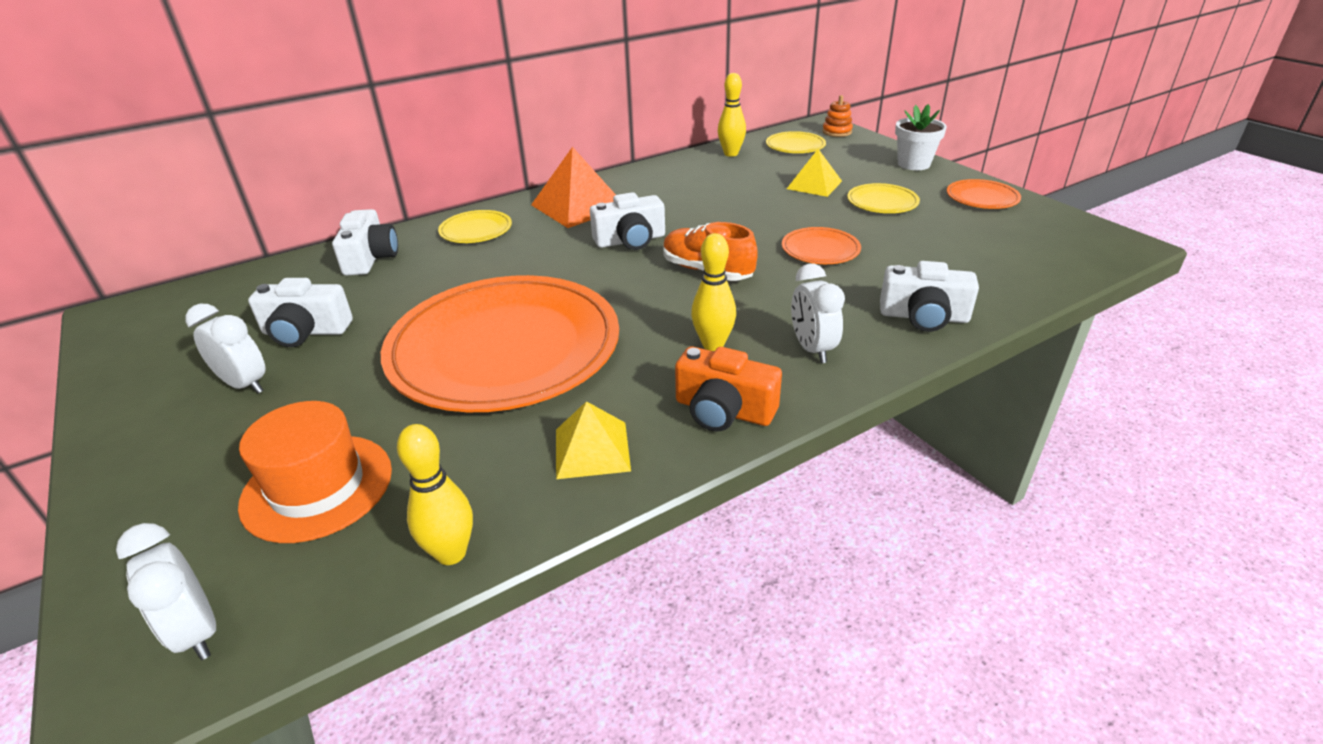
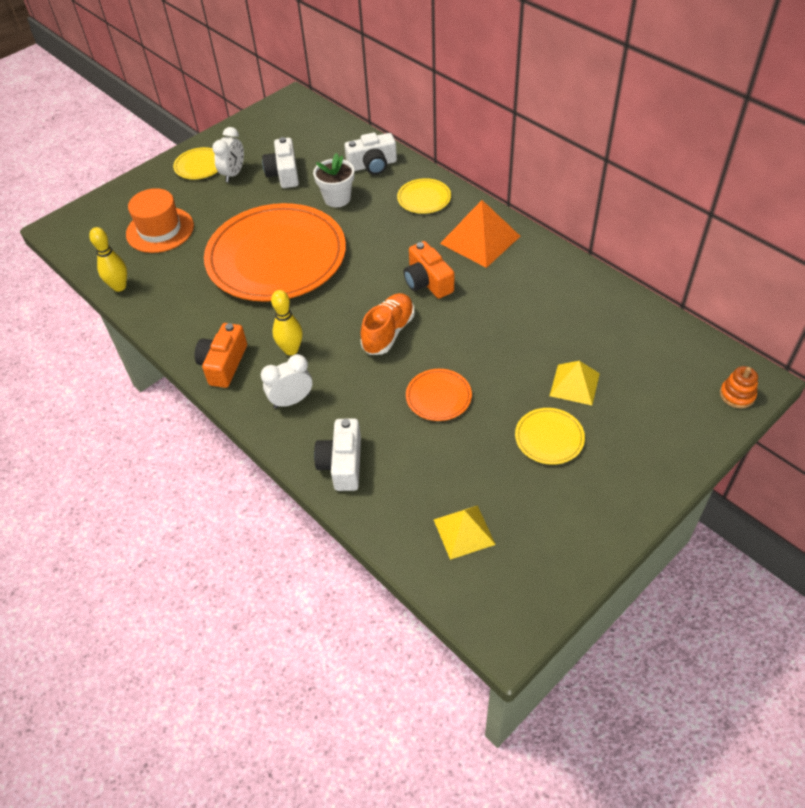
camera: 80 degrees right, 15 degrees up
(197, 632) = (83, 231): white clock -> none
(592, 449) = (188, 316): yellow pyramid -> yellow pyramid (464, 531)
(630, 240) = (427, 282): white camera -> orange camera
(731, 154) = (632, 315): yellow bowling pin -> none
(795, 146) = (675, 362): yellow plate -> yellow plate (199, 166)
(913, 164) = (661, 465): white flower pot -> white flower pot (337, 198)
(982, 198) = (586, 522): orange plate -> none

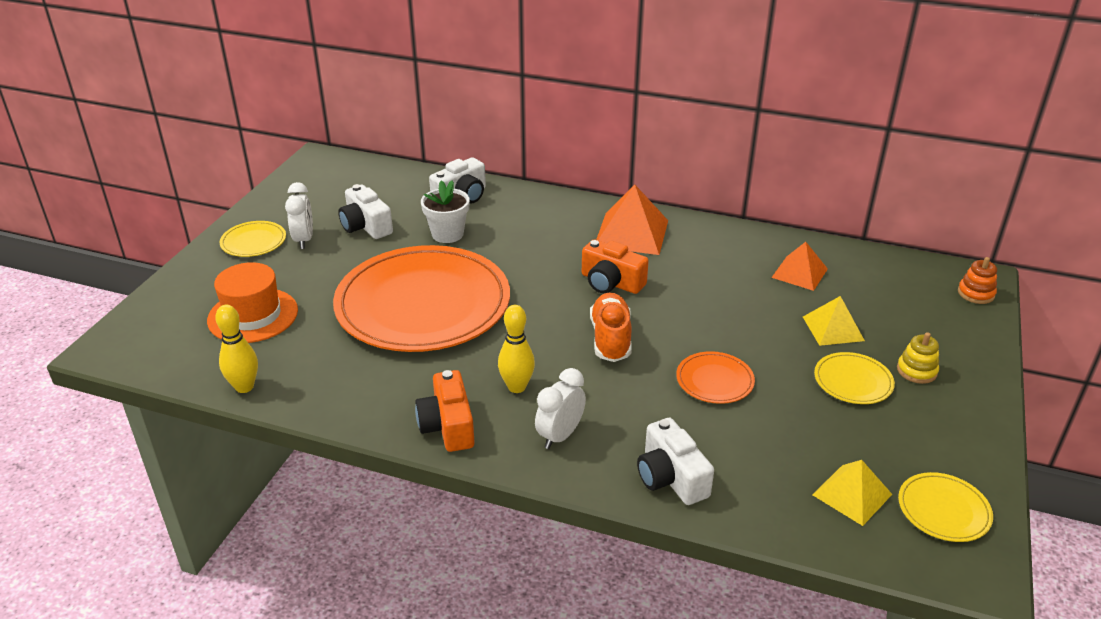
camera: 30 degrees left, 15 degrees down
(424, 198) = (542, 212): yellow plate -> yellow plate (943, 510)
(591, 322) = (799, 273): none -> orange pyramid
(612, 448) = (916, 371): none -> yellow stacking toy

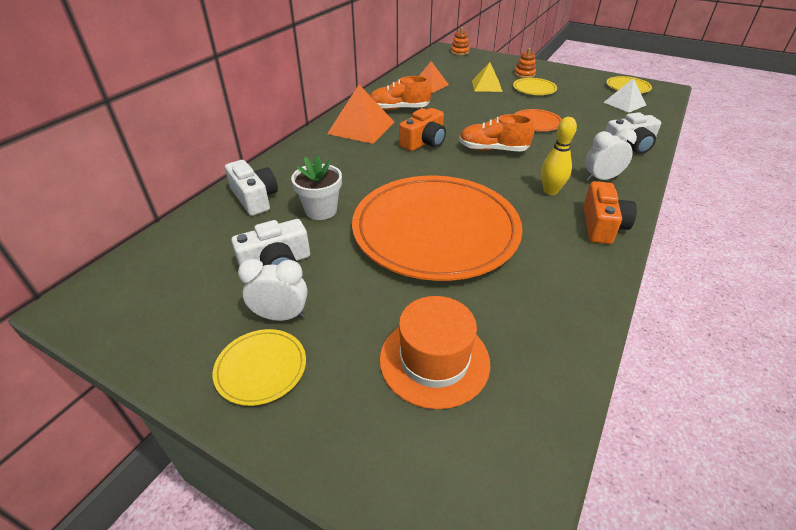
camera: 80 degrees left, 5 degrees up
(244, 387) = (569, 361): yellow bowling pin -> none
(448, 426) = (602, 225): orange camera -> orange camera turned 75 degrees counterclockwise
(560, 436) = (601, 179): white clock -> white clock turned 120 degrees clockwise
(700, 254) = (399, 109): none -> orange shoe
(852, 494) = (624, 103): yellow pyramid -> white pyramid
(916, 371) = (524, 74): yellow stacking toy -> orange stacking toy

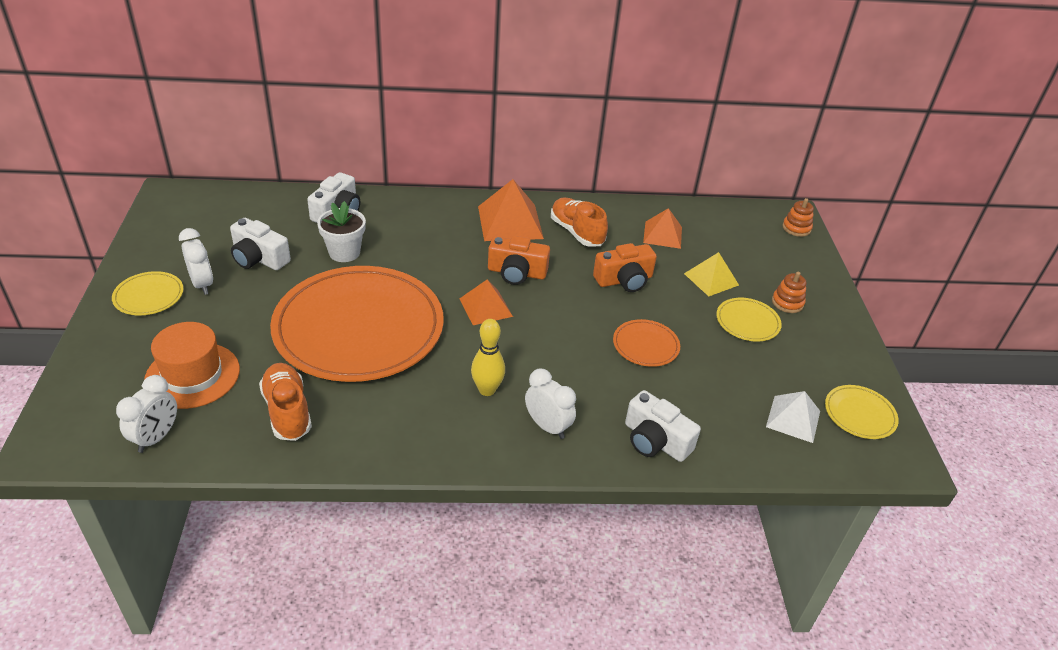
camera: 55 degrees right, 0 degrees up
(454, 165) = (485, 307): none -> orange pyramid
(493, 150) = (543, 326): orange shoe -> orange shoe (287, 411)
(524, 416) = (156, 437): none -> white clock
(602, 225) = (445, 442): orange camera -> orange camera (624, 280)

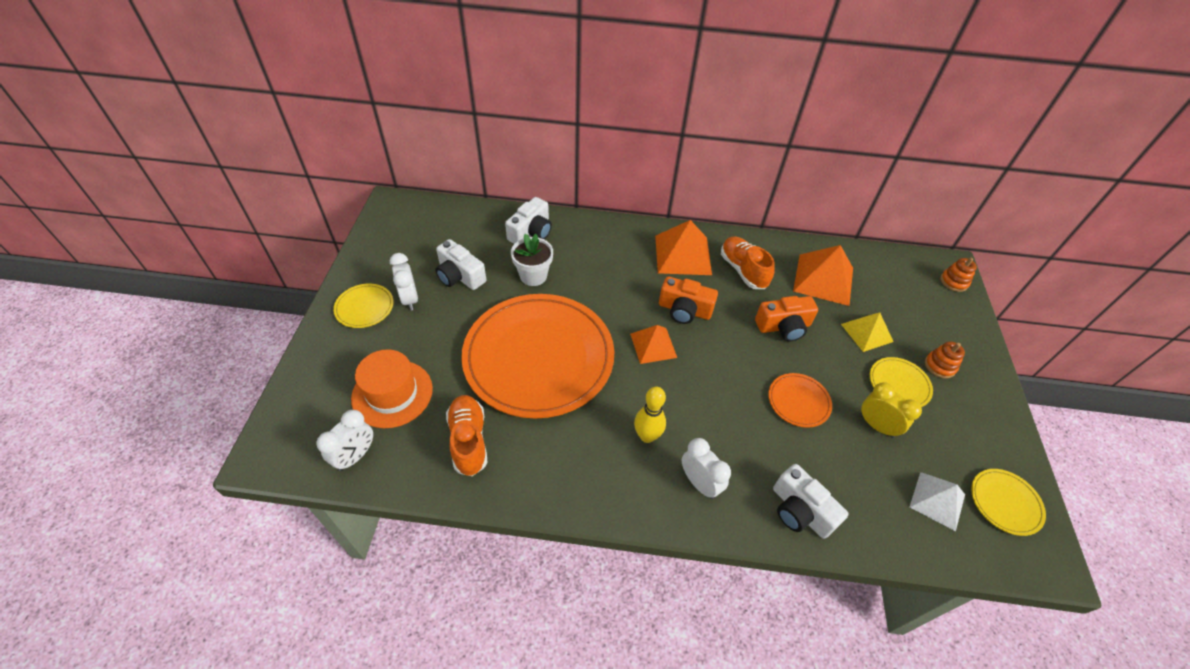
camera: 10 degrees right, 10 degrees up
(662, 234) = (823, 279): orange pyramid -> orange pyramid, size x1.58
(727, 360) = (876, 425): none -> yellow clock

